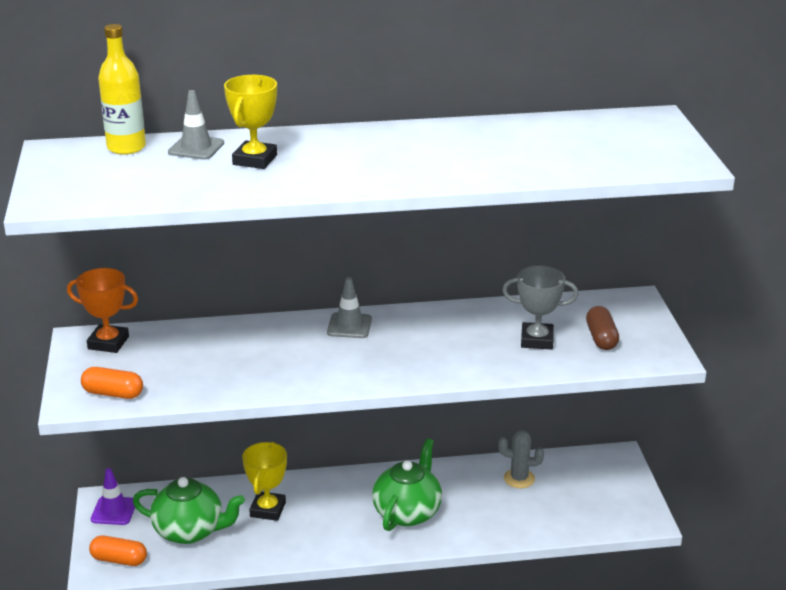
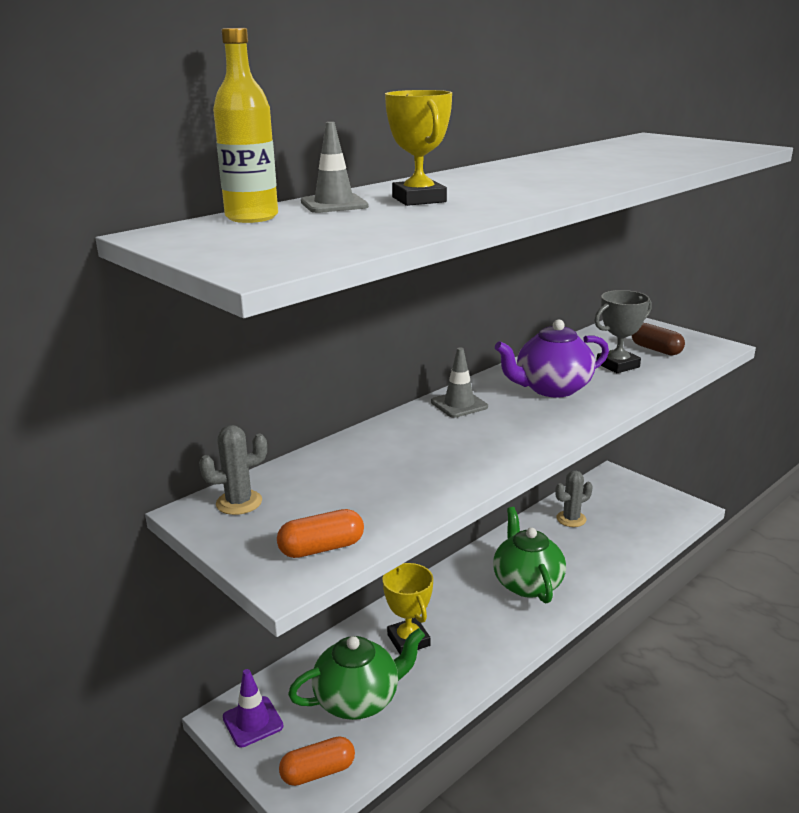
camera: 35 degrees left, 5 degrees down
(108, 343) = (239, 502): orange trophy -> grey cactus
(442, 340) = (551, 388): none -> purple teapot

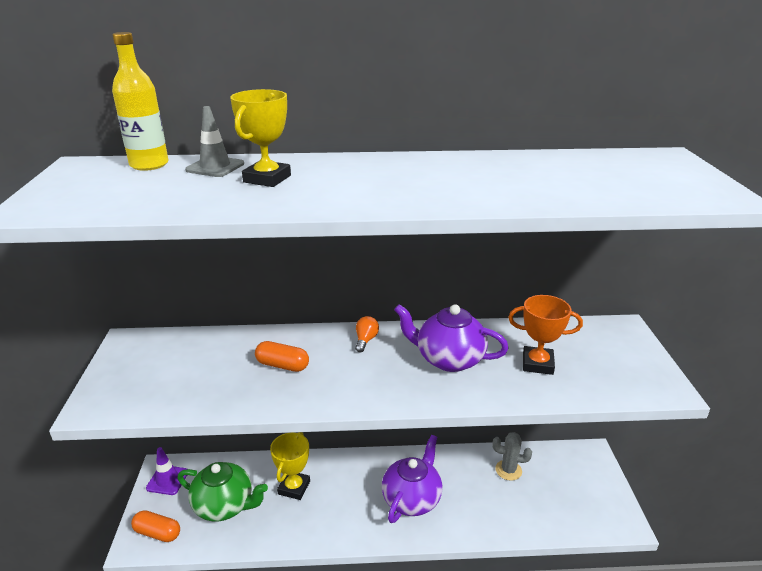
camera: 40 degrees right, 5 degrees up
(239, 502) = (150, 346): grey cactus -> none
(321, 548) = (133, 400): orange capsule -> orange capsule (282, 365)
(459, 404) = (365, 340): grey traffic cone -> orange light bulb
(527, 583) = (412, 499): green teapot -> purple teapot
(618, 365) = (537, 364): grey trophy -> orange trophy
(656, 350) = (598, 365): brown capsule -> none

